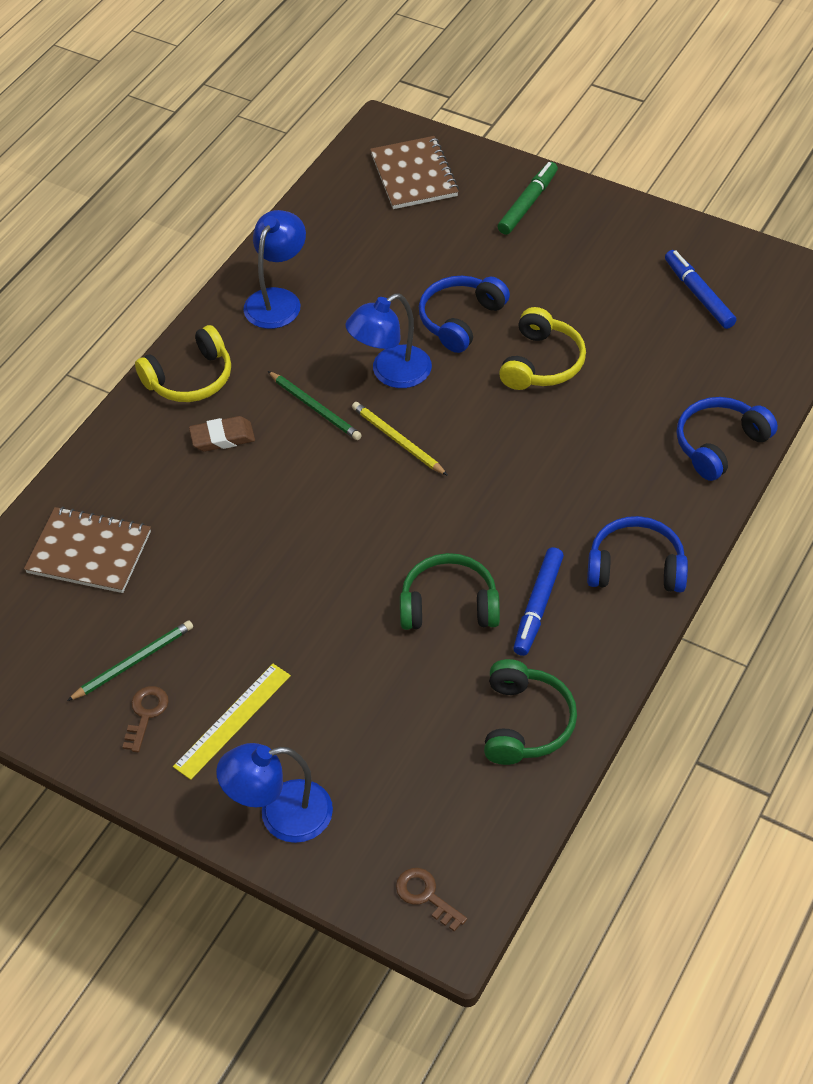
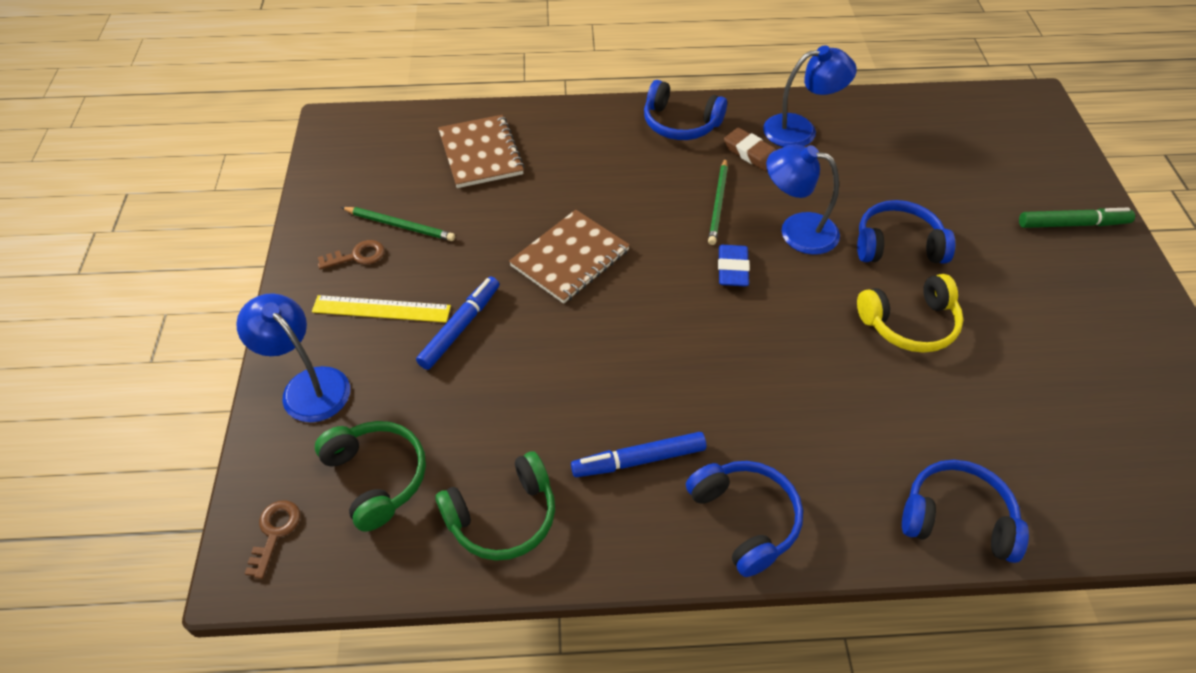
camera: 55 degrees right, 0 degrees up
(190, 378) = (680, 123): yellow headphones -> blue headphones
(222, 438) = (642, 168): brown eraser -> brown eraser (750, 153)
(397, 440) = (732, 269): yellow pencil -> blue eraser
(414, 175) = (1012, 140): brown notebook -> brown notebook (570, 258)
(449, 605) = (591, 392): green headphones -> green headphones (376, 477)
(699, 294) = (1121, 404): blue marker -> blue marker (460, 327)

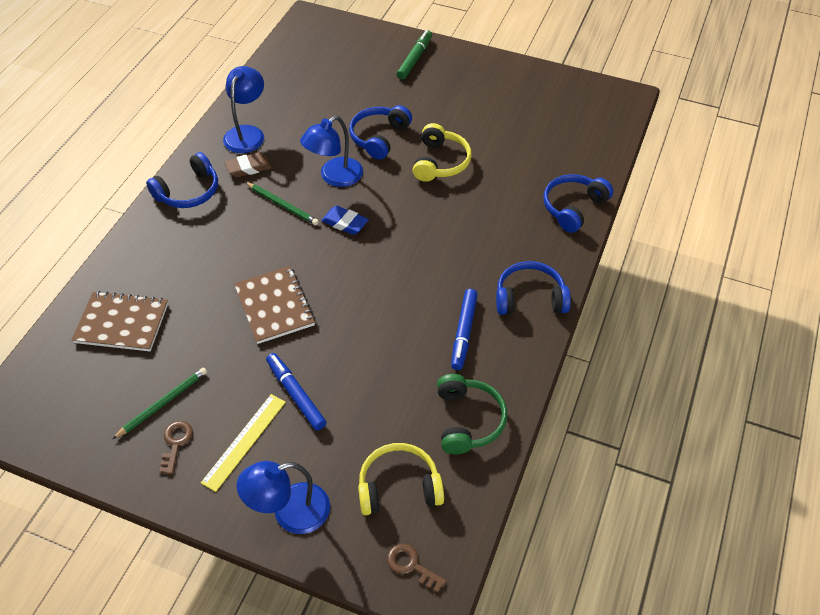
camera: 65 degrees left, 0 degrees up
(376, 477) = (399, 487): green headphones -> yellow headphones

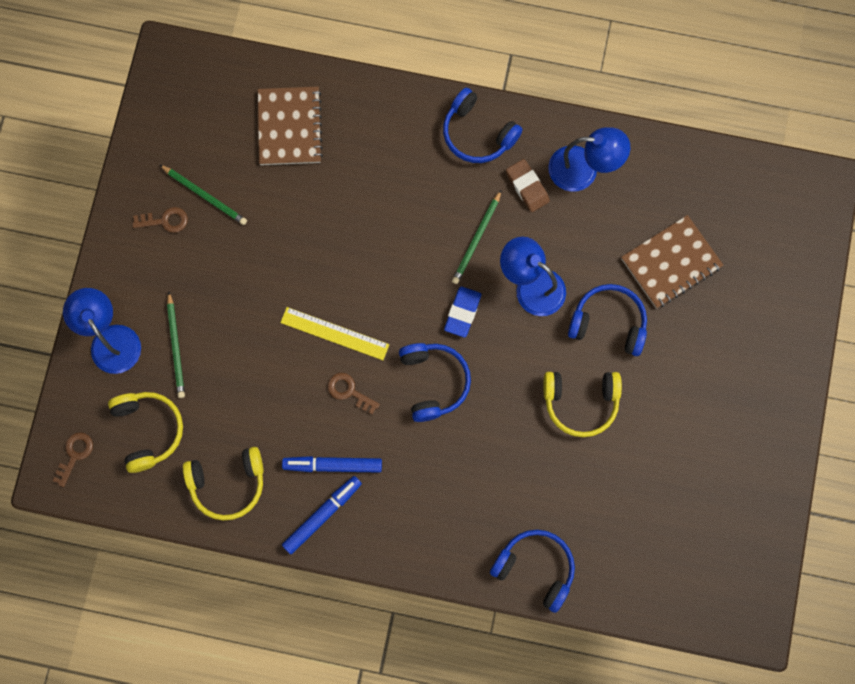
camera: 80 degrees right, 25 degrees up
(244, 441) = (175, 281): yellow ruler -> yellow ruler (334, 333)
(274, 306) = (335, 267): brown notebook -> brown notebook (671, 263)
(296, 394) = (232, 315): blue marker -> blue marker (322, 515)
(315, 449) = (176, 347): none -> green pencil
(396, 311) = (349, 391): none -> brown key
(415, 59) = (768, 339): green marker -> none
(468, 420) = (228, 484): green headphones -> yellow headphones
(530, 298) = (390, 530): blue headphones -> blue headphones (433, 382)

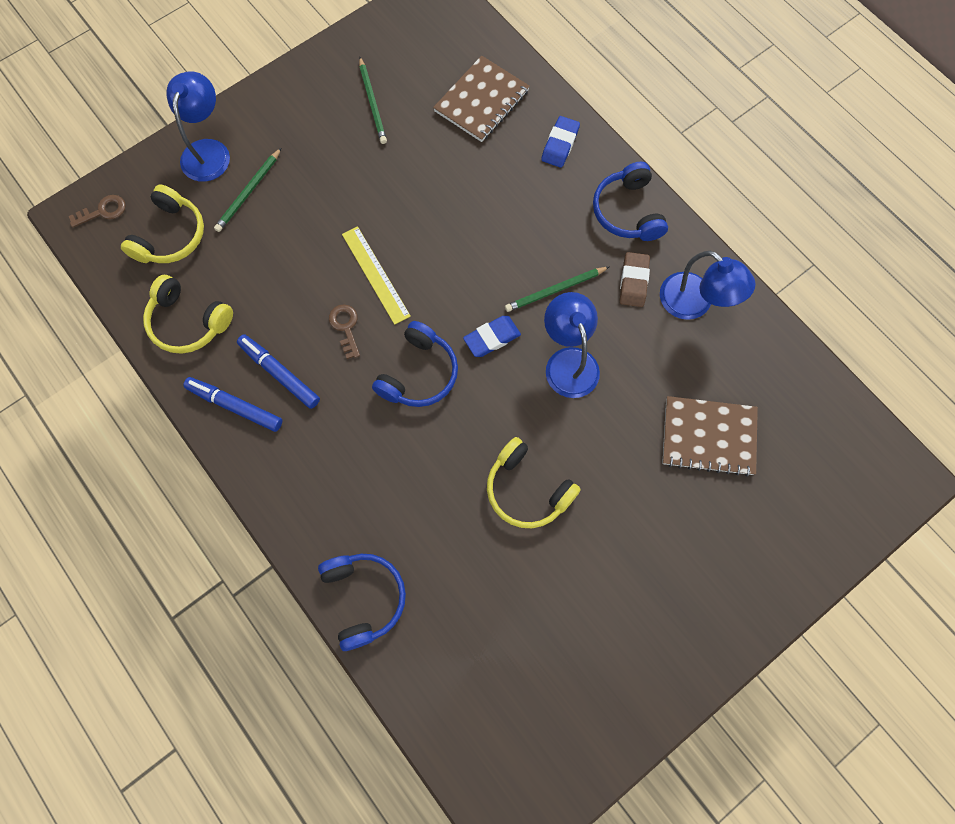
camera: 40 degrees right, 5 degrees down
(165, 221) = (327, 99): brown key -> none
(322, 515) = (235, 406): blue marker -> blue marker turned 150 degrees counterclockwise
(381, 117) = (560, 144): none -> blue eraser
(608, 323) = (609, 443): blue headphones -> none

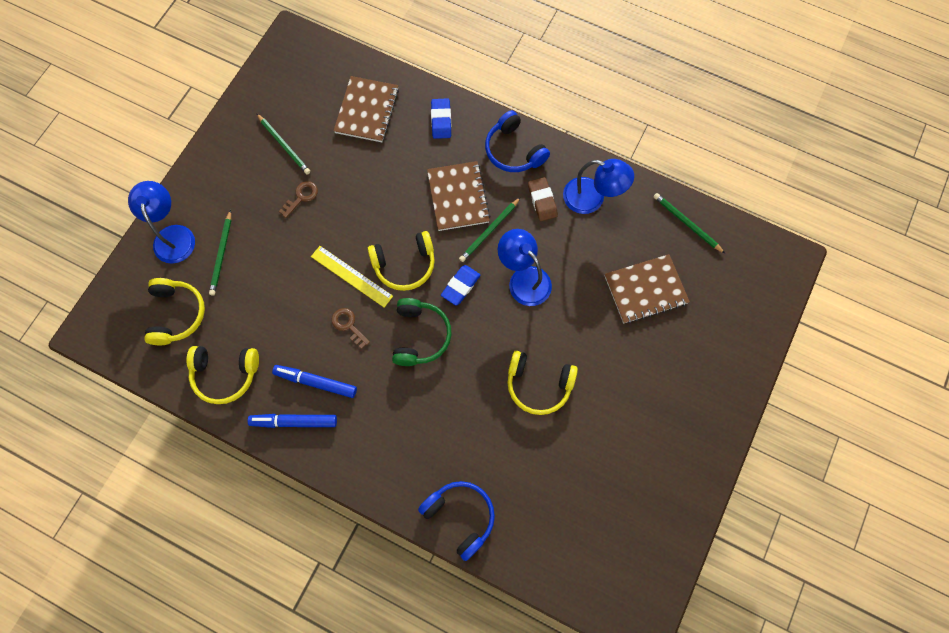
camera: 25 degrees left, 0 degrees up
(103, 211) = (112, 318): brown key -> brown key (301, 197)
(419, 373) = (420, 336): blue headphones -> green headphones
(440, 287) = (404, 265): none -> yellow headphones
(537, 237) = (458, 197): none -> brown notebook
(797, 381) = (686, 223): none -> green pencil

